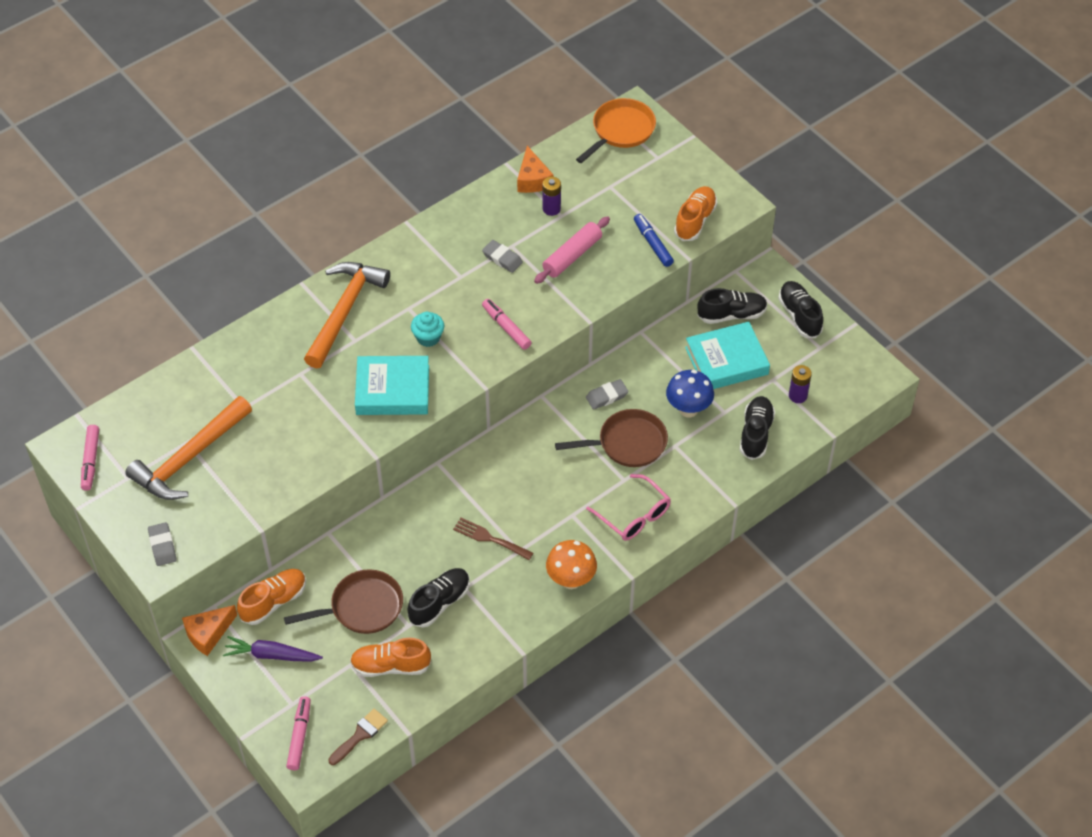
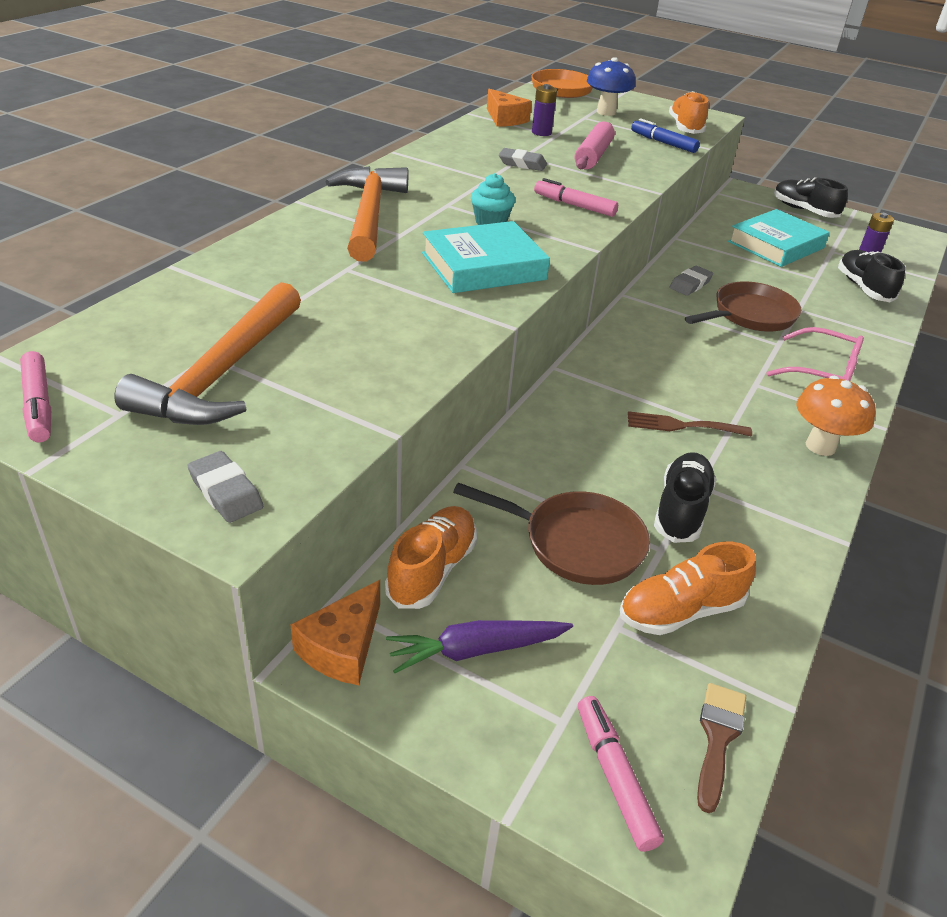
camera: 25 degrees left, 15 degrees down
(362, 607) = (576, 543): brown pan -> brown pan turned 60 degrees clockwise
(688, 409) = (780, 281): blue mushroom -> blue mushroom (606, 112)
(731, 314) = (745, 217): black shoe -> none

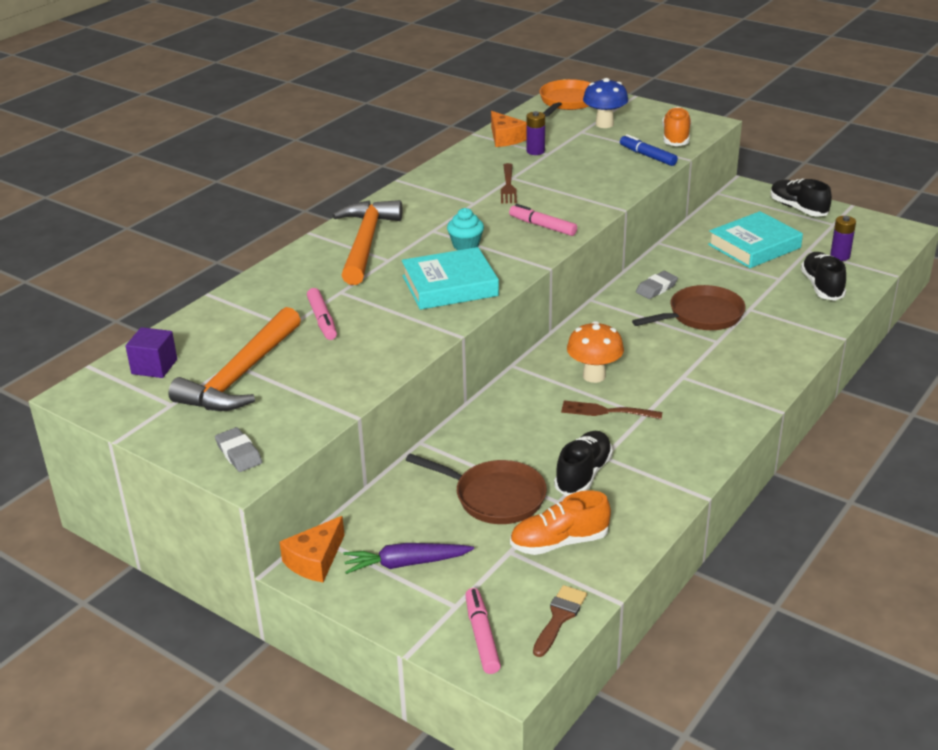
camera: 10 degrees right, 5 degrees down
(38, 405) = (118, 399): pink marker -> pink marker (322, 320)
(95, 359) = (154, 367): none -> purple cube
(432, 570) = (384, 514): orange shoe -> none
(522, 164) = (508, 186): grey eraser -> brown fork
(593, 156) = (576, 174): pink rolling pin -> none
(820, 446) = (718, 426): orange mushroom -> orange mushroom (594, 376)
(821, 371) = (746, 364): pink glasses -> none

